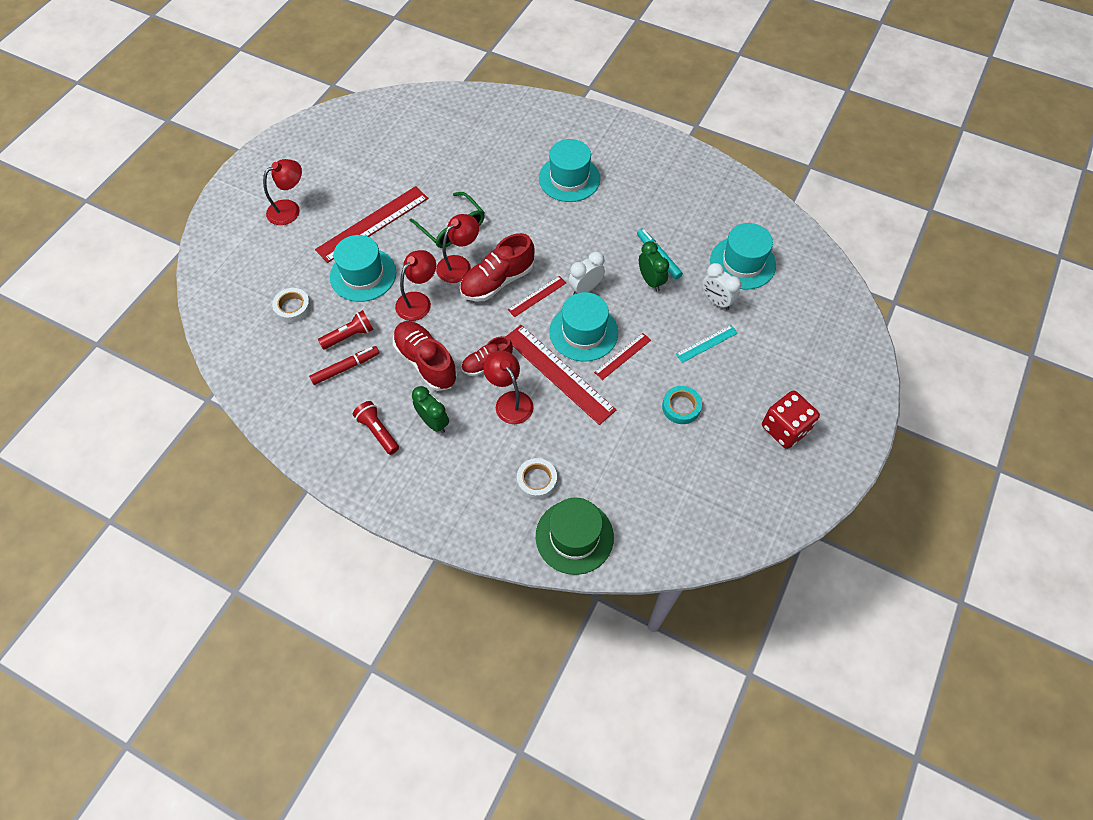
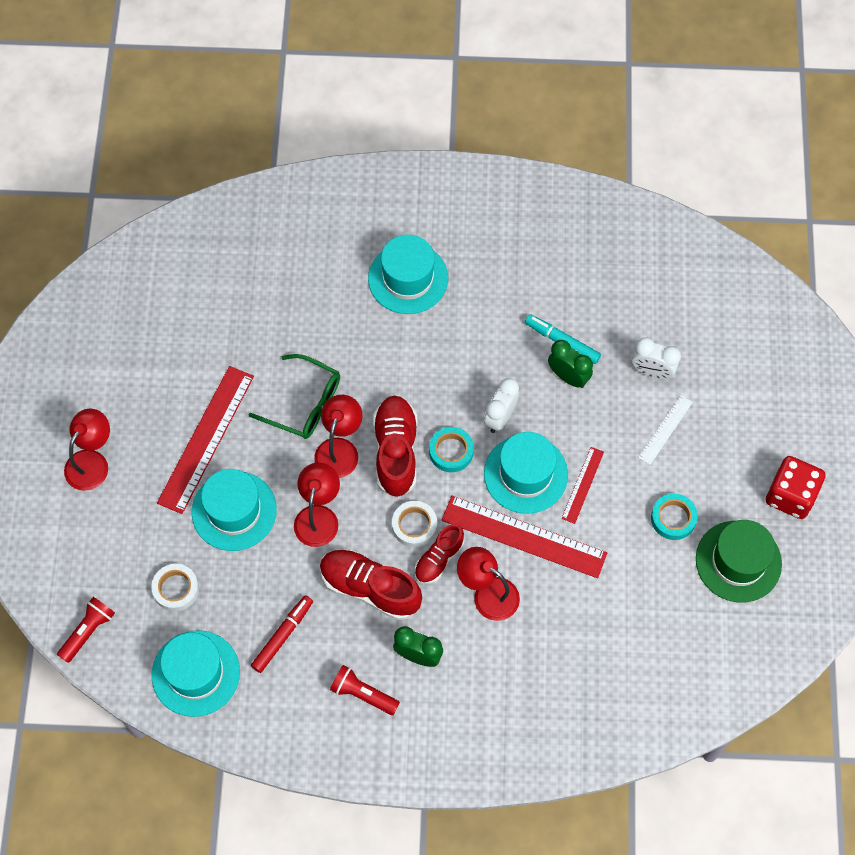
camera: 25 degrees left, 5 degrees up
(349, 336) = (263, 595): red flashlight -> red flashlight (88, 631)
(497, 281) = (396, 451): red shoe -> red shoe turned 150 degrees clockwise
(537, 296) = (451, 451): red ruler -> turquoise tape
(537, 480) = (564, 671): white tape -> white tape (414, 526)
(574, 536) = (633, 715): green hat -> green hat (738, 561)
(706, 343) = (665, 430): turquoise ruler -> white ruler
(742, 263) = (658, 310): turquoise hat -> turquoise hat (196, 673)

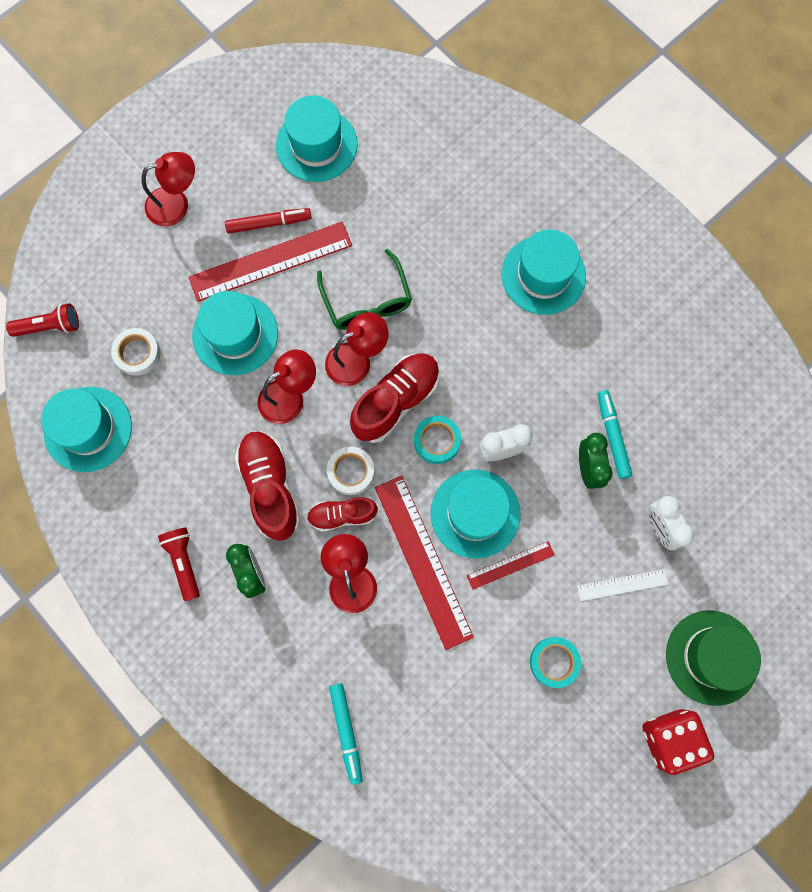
camera: 45 degrees right, 10 degrees up
(153, 330) = (316, 145): none -> turquoise hat
(283, 635) = (174, 461): red marker -> red marker (269, 223)
(589, 692) = (346, 732): none -> turquoise marker
(738, 561) = (570, 748): green hat -> green hat (711, 657)

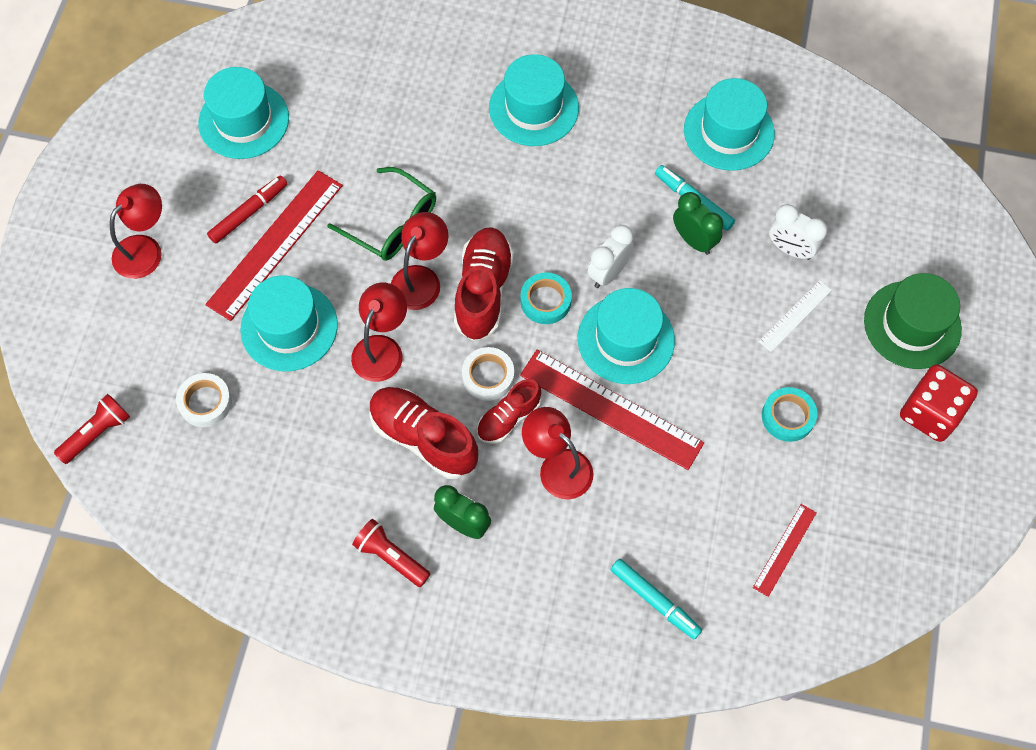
camera: 35 degrees left, 10 degrees down
(88, 429) = (206, 500): turquoise hat -> turquoise hat (729, 131)
(510, 565) = (689, 362): red ruler -> red ruler (785, 550)

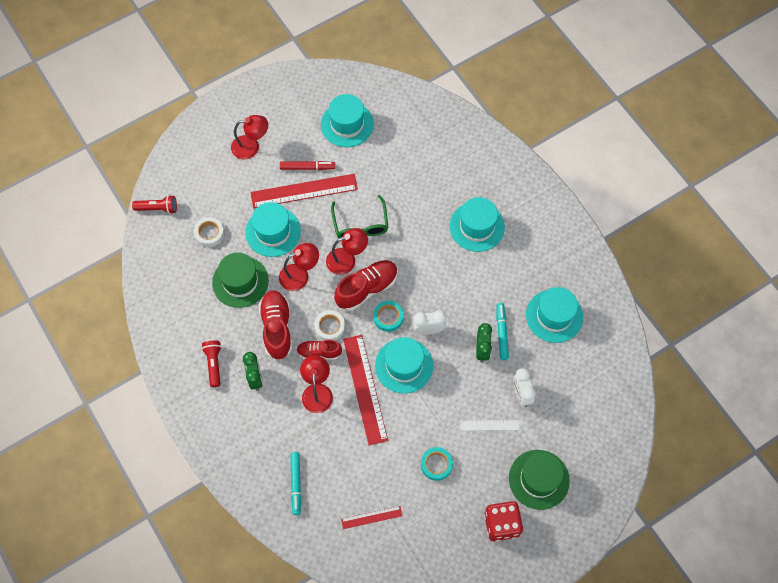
camera: 45 degrees right, 0 degrees up
(313, 425) = (240, 281): none -> green hat

